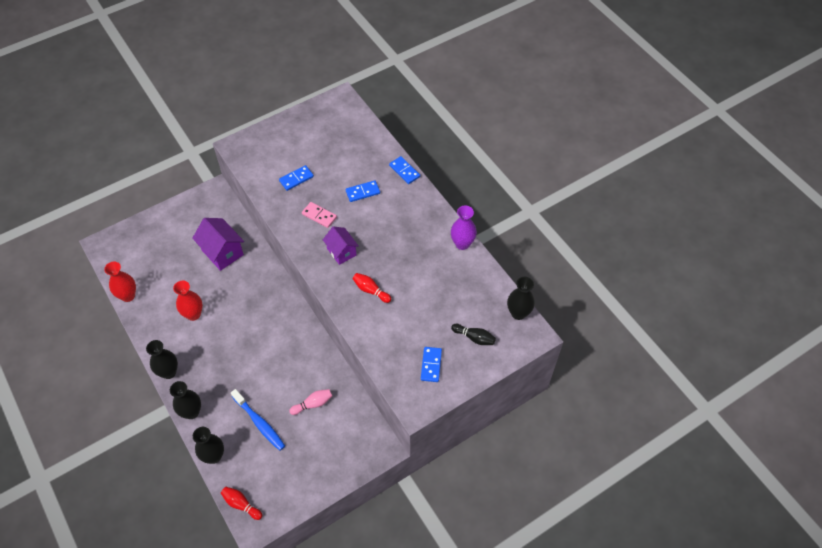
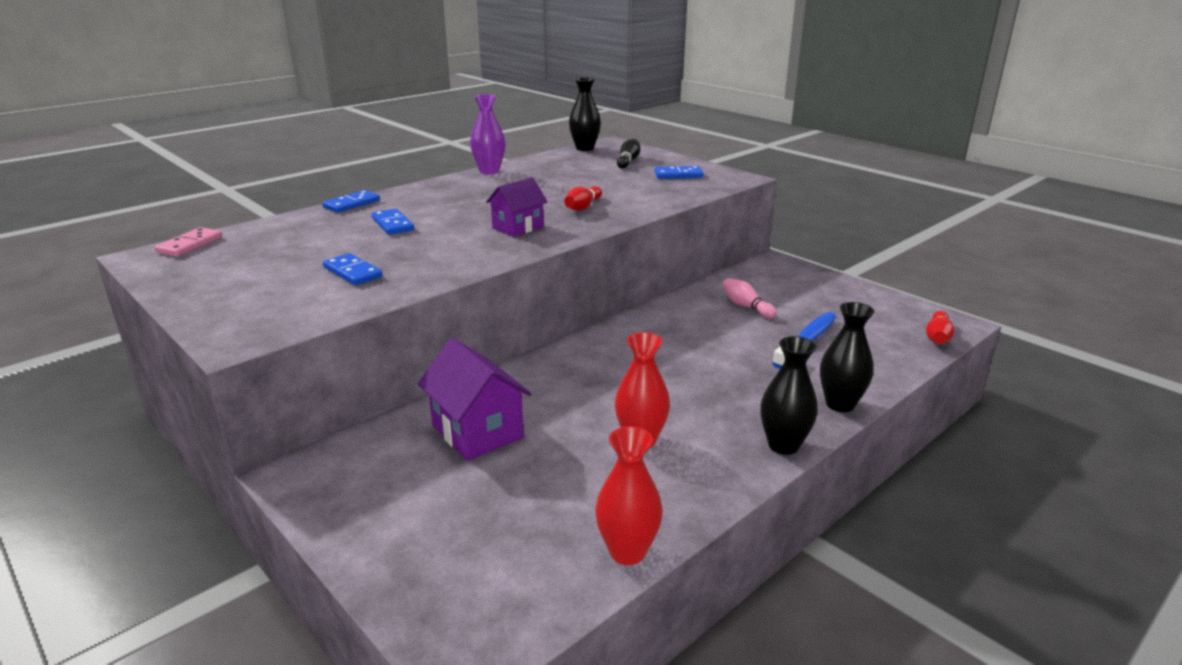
camera: 100 degrees left, 30 degrees down
(214, 456) = (892, 370): black vase -> none
(222, 252) = (477, 432): purple house -> purple house turned 75 degrees counterclockwise
(319, 216) = (444, 247): pink domino -> pink domino (189, 245)

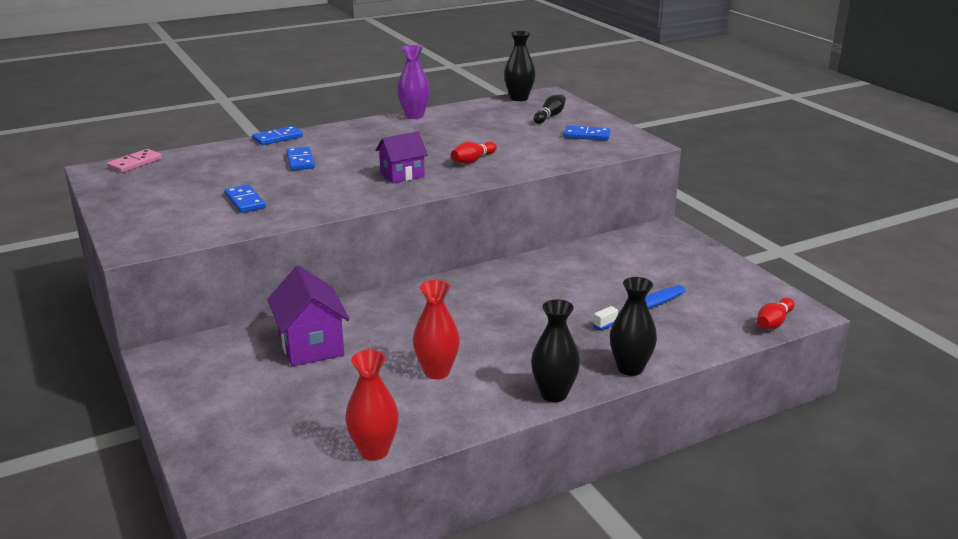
camera: 15 degrees right, 0 degrees up
(746, 306) = (608, 270): pink bowling pin -> none

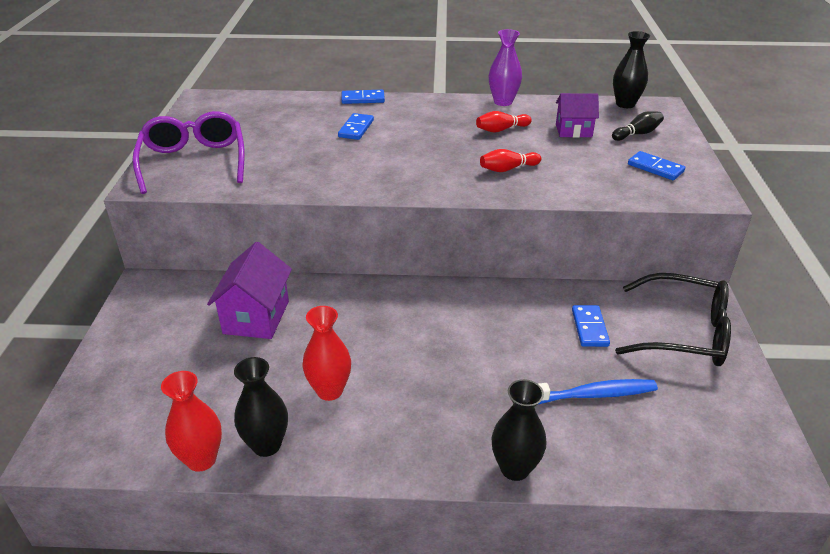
camera: 30 degrees right, 10 degrees up
(135, 163) = (233, 98): pink domino -> none
(164, 219) = (194, 162): none -> purple glasses
(245, 201) = (270, 160): blue domino -> blue domino (589, 328)
(402, 175) = (426, 168): purple house -> purple house (573, 131)
(554, 394) = (411, 467): black vase -> black vase (266, 445)
(671, 254) = (683, 333): none -> black glasses
(773, 322) = (734, 475): red bowling pin -> red bowling pin (501, 130)

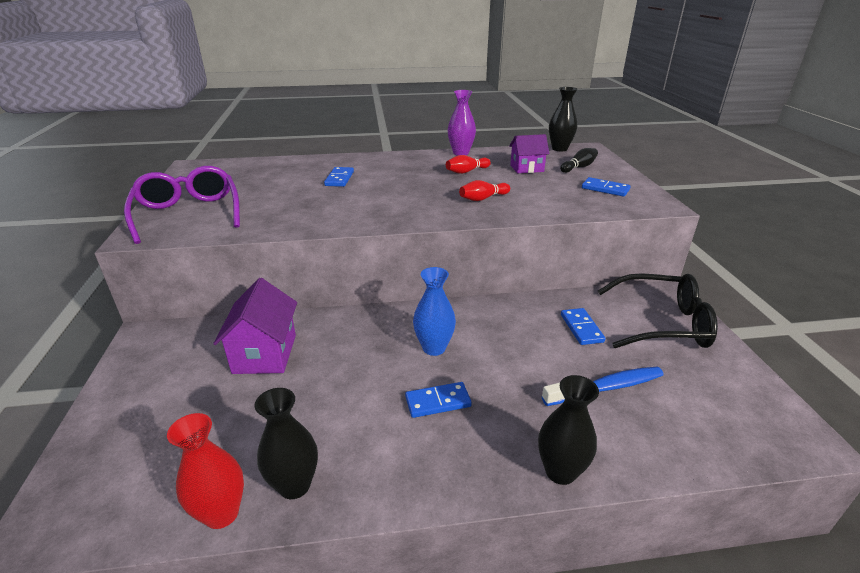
camera: 10 degrees left, 5 degrees down
(329, 390) = (352, 417): red vase -> none
(363, 99) = (340, 158): blue domino -> blue domino (438, 402)
(425, 331) = (434, 348): none -> blue vase

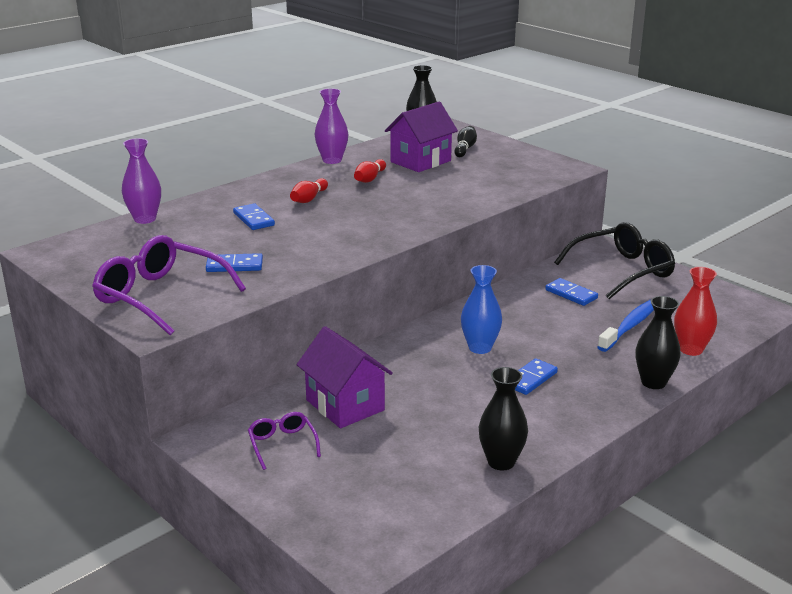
camera: 35 degrees left, 5 degrees down
(178, 367) = (282, 444): none -> purple glasses
(221, 513) = (475, 496): red vase -> red vase (691, 349)
(279, 161) = (145, 219): none -> purple vase
(483, 198) = (425, 201): red bowling pin -> red bowling pin (309, 199)
(526, 168) = (420, 161): purple house -> purple house, size x1.50
(605, 189) = (514, 165): blue domino -> blue domino (234, 265)

